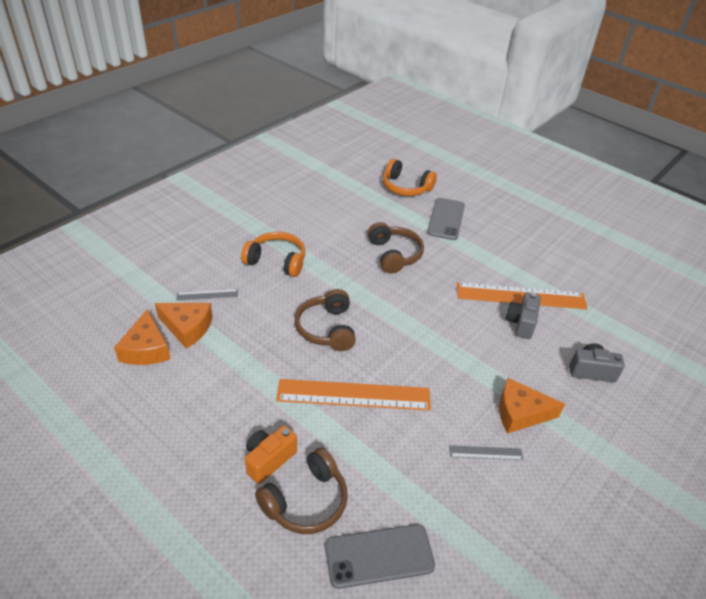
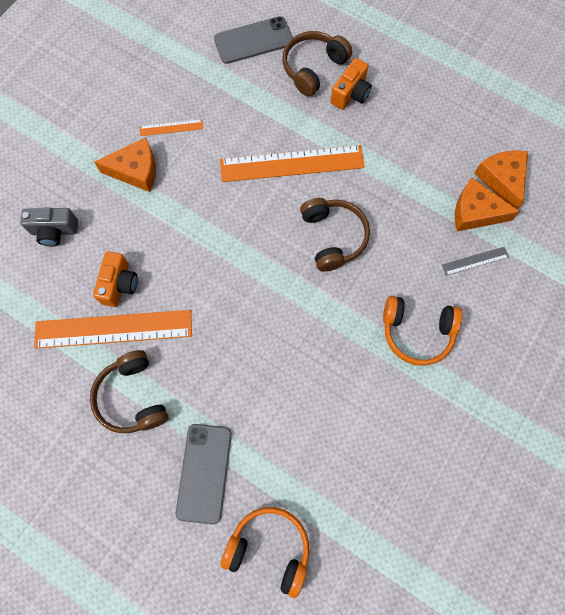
camera: 175 degrees right, 30 degrees up
(394, 255) = (273, 375): brown headphones -> brown headphones (132, 397)
(485, 453) = (171, 127): grey ruler -> orange ruler
(521, 323) = (119, 284): grey camera -> orange camera

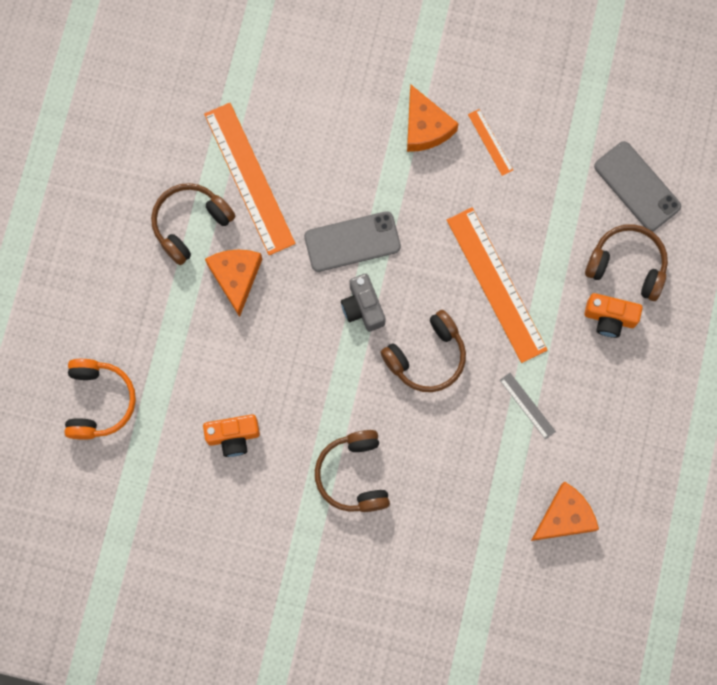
camera: 70 degrees right, 5 degrees up
(54, 231) = (328, 77): grey camera -> grey camera (363, 307)
(119, 284) = (296, 164): orange camera -> orange camera (233, 436)
(204, 473) = (144, 318): grey phone -> grey phone (352, 241)
(417, 332) = (354, 475): orange headphones -> brown headphones
(475, 212) = (513, 498): orange cheese -> orange cheese (236, 277)
(475, 261) = (455, 513): grey ruler -> grey ruler (527, 405)

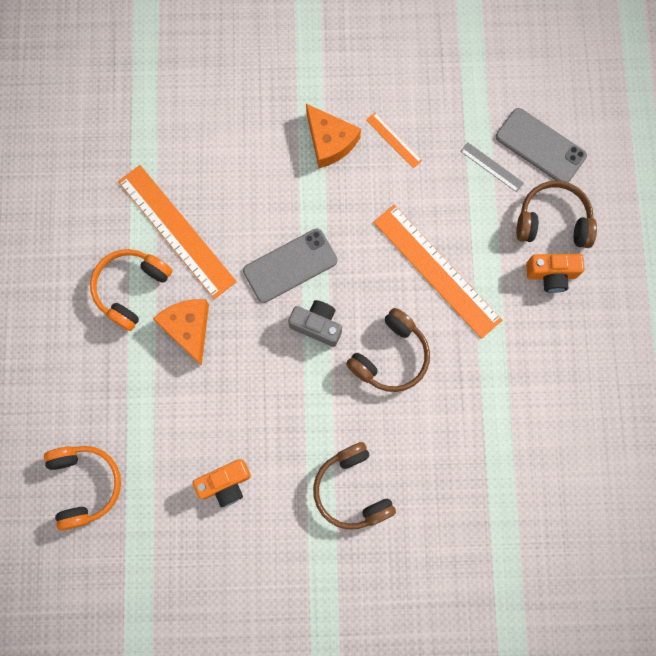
camera: 15 degrees left, 0 degrees up
(190, 224) = (131, 289): brown headphones -> orange headphones
(363, 307) = (317, 325): grey camera -> grey camera turned 150 degrees clockwise
(527, 405) = (498, 378): grey ruler -> grey ruler (492, 167)
(564, 516) = (564, 475): orange cheese -> none

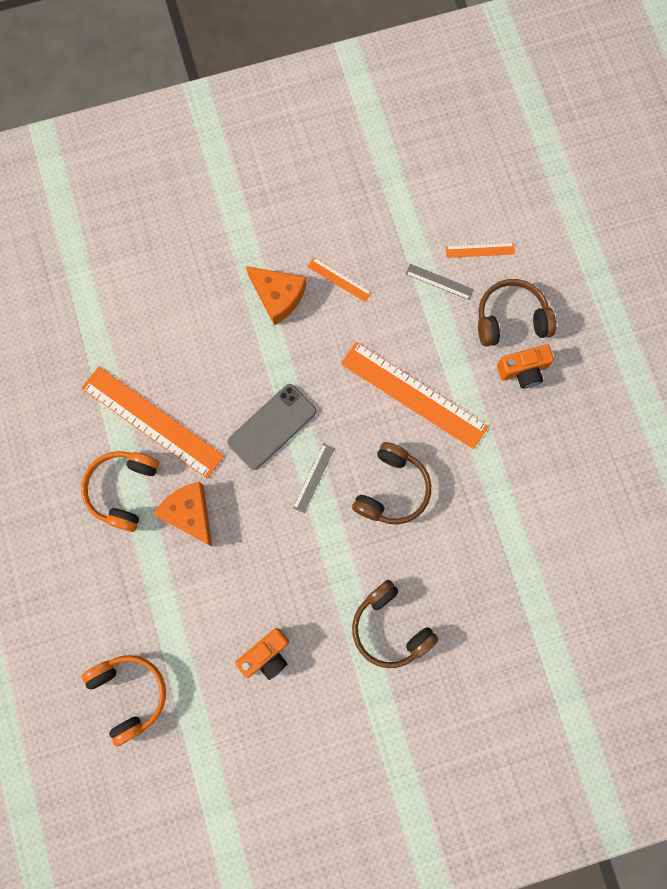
camera: 15 degrees left, 0 degrees up
(317, 325) = (313, 478): grey camera -> grey ruler
(540, 146) = (480, 250): grey phone -> orange ruler

